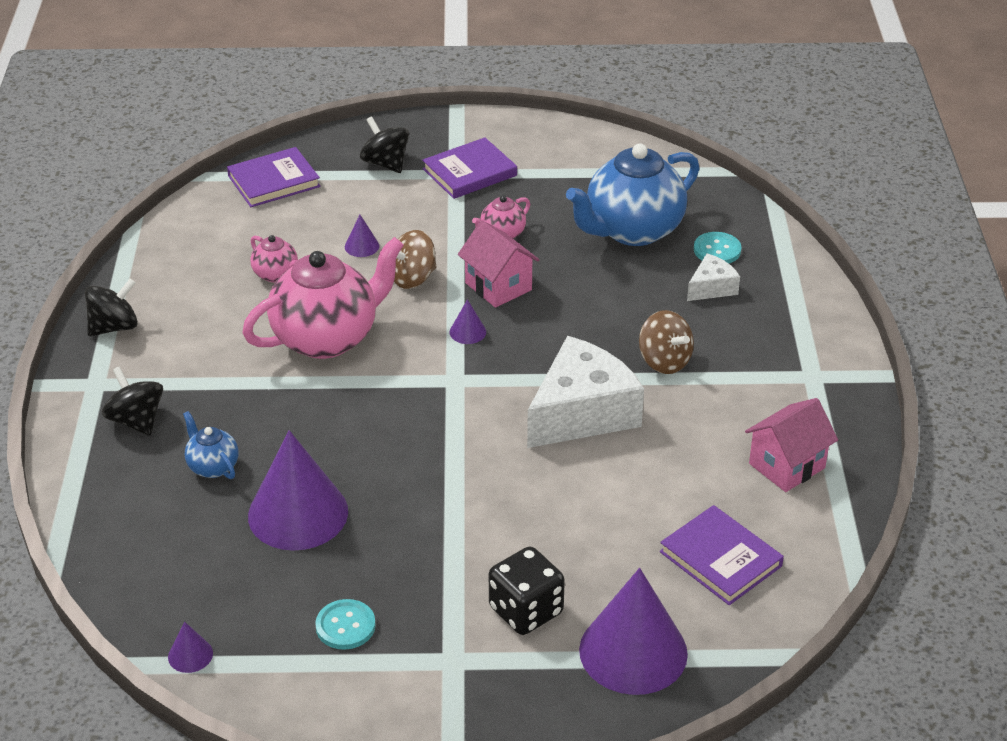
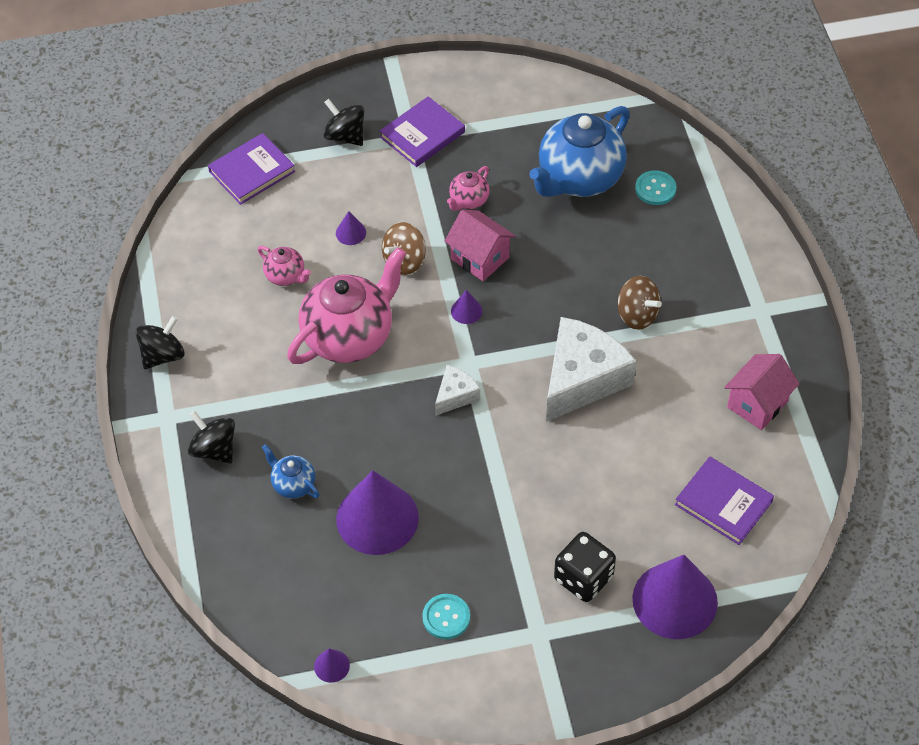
camera: 10 degrees left, 15 degrees up
(711, 288) = (659, 230): white cheese -> white cheese (455, 395)

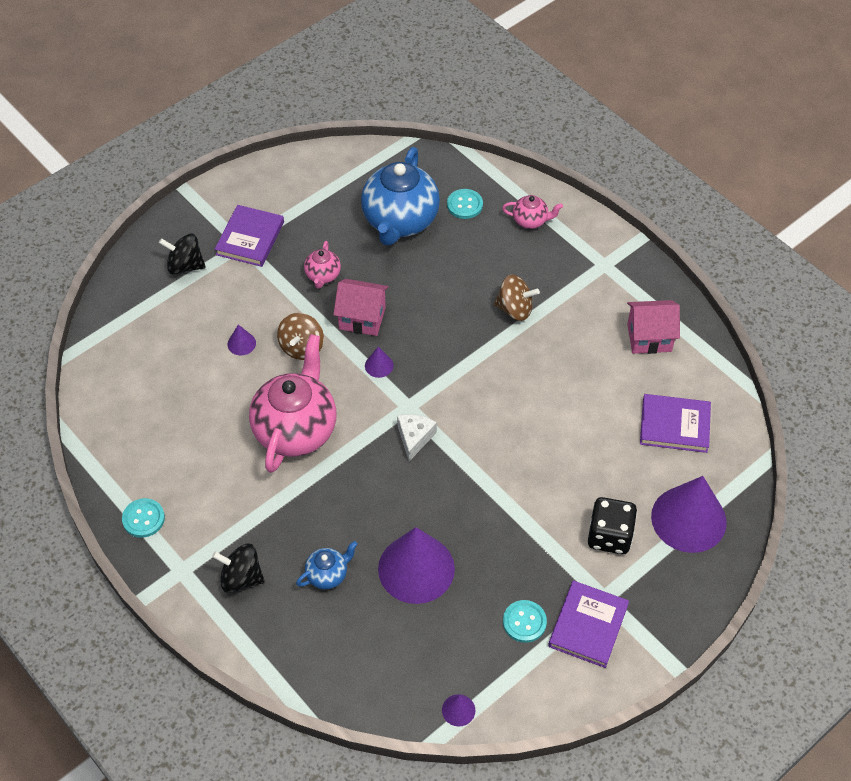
camera: 30 degrees left, 0 degrees up
(163, 355) = (143, 519): black spinning top -> turquoise button
(252, 171) = (122, 329): purple book -> purple book (588, 625)
(286, 276) = (209, 403): pink teapot -> pink teapot (530, 221)
(293, 484) = (328, 574): blue teapot -> blue teapot turned 135 degrees clockwise
(582, 379) = (505, 378): white cheese -> none
(757, 404) = (649, 338): pink house -> pink house turned 75 degrees clockwise

